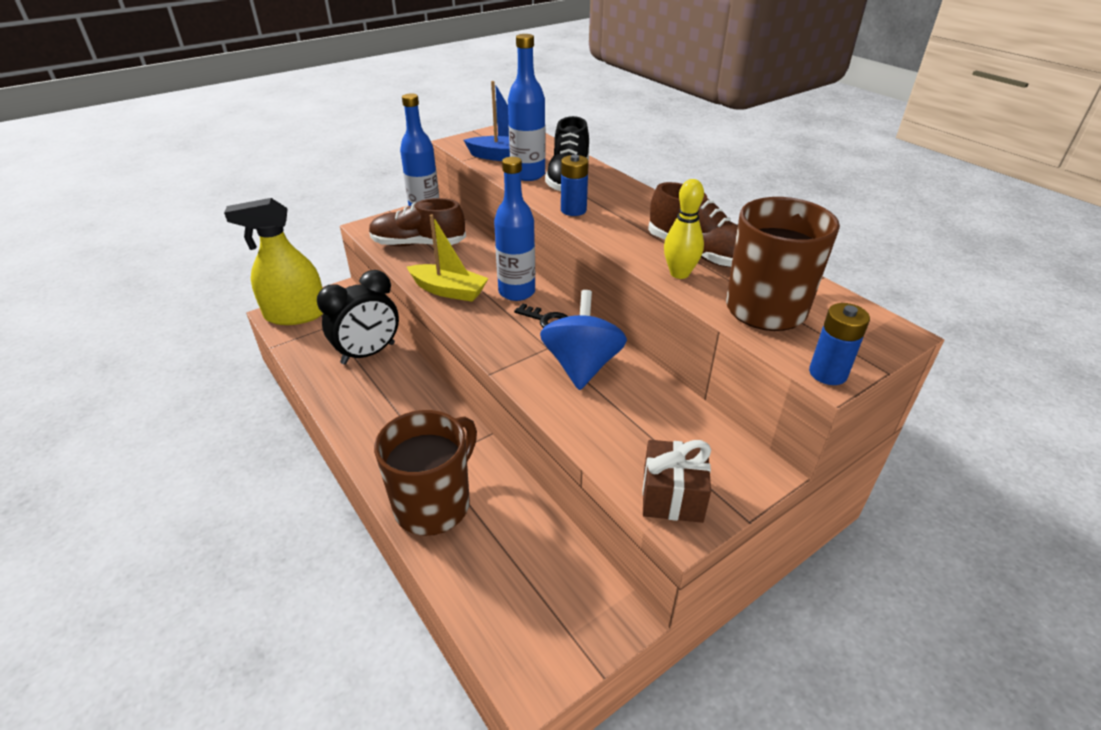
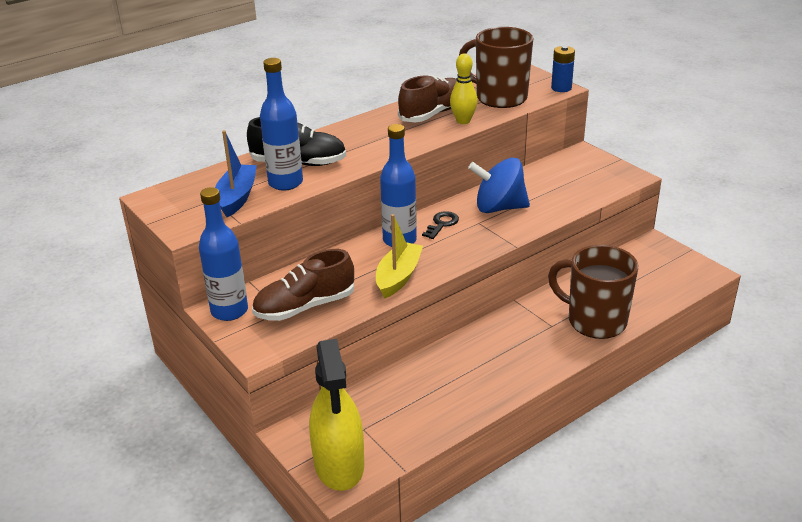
camera: 90 degrees left, 5 degrees down
(368, 353) = (414, 388): black clock -> none
(418, 244) = (305, 307): brown shoe -> brown shoe turned 60 degrees clockwise
(573, 210) = (364, 159): blue battery -> none
(672, 496) = (612, 178): brown gift -> none

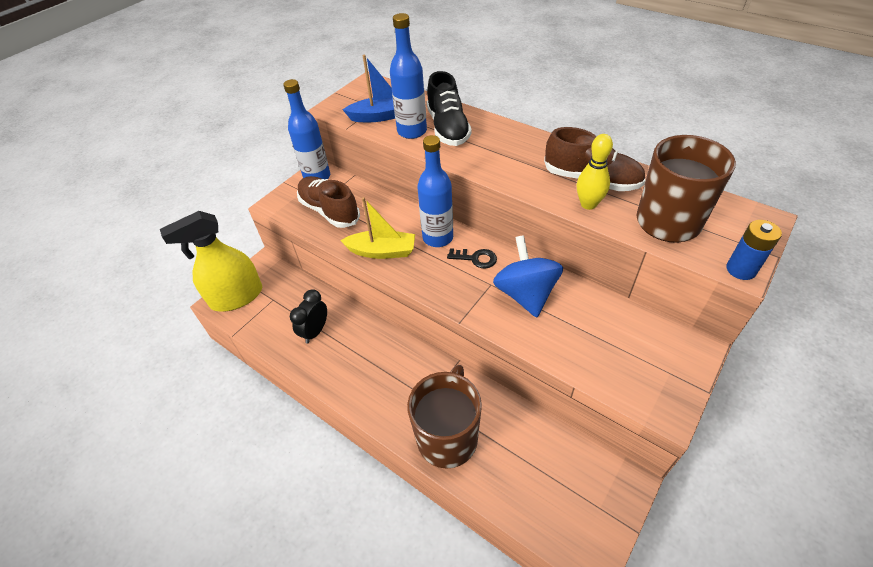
camera: 75 degrees right, 15 degrees up
(433, 395) = (315, 331): none -> black clock

